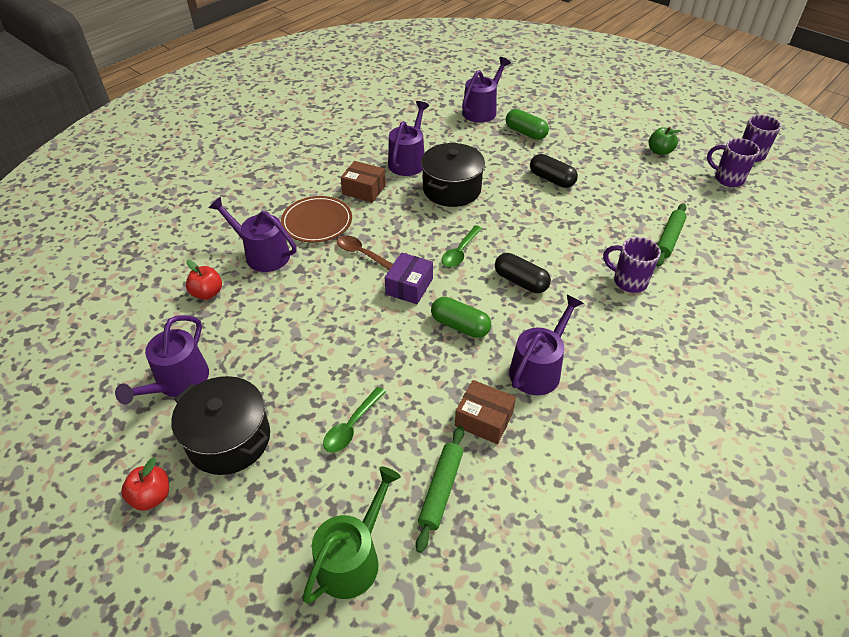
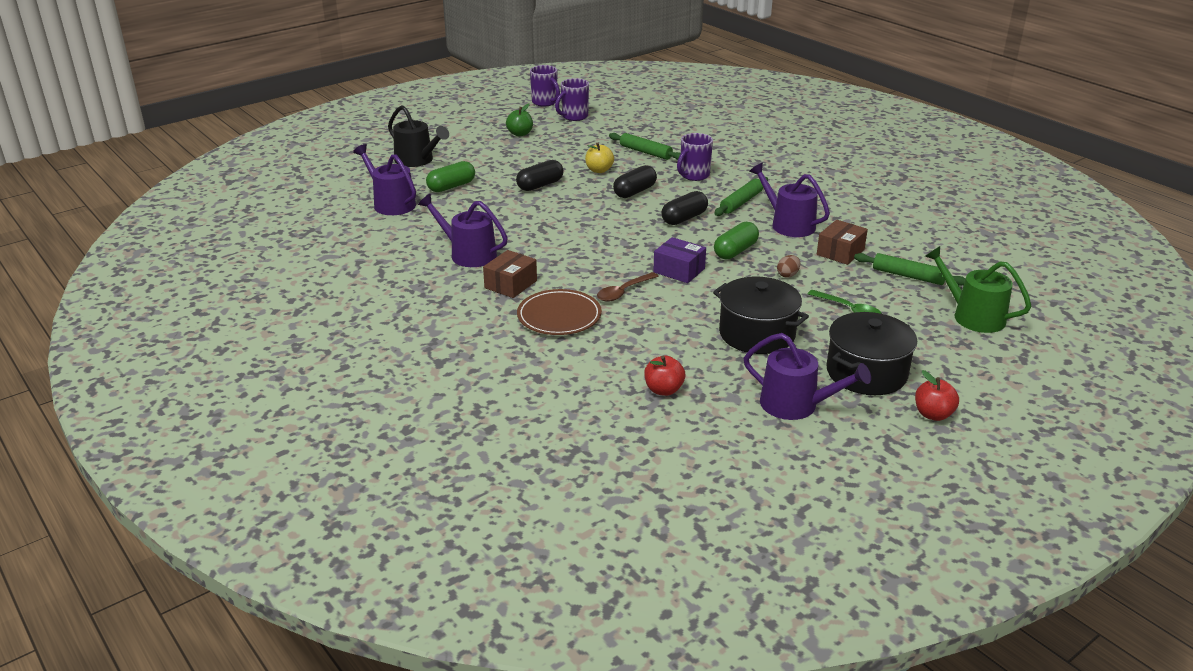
camera: 80 degrees left, 15 degrees down
(262, 254) = (605, 353): purple watering can -> none
(418, 371) = (787, 275): none -> brown egg
(451, 189) = (533, 235): black pot -> black pot (757, 334)
(460, 252) = (635, 241): green spoon -> none
(567, 107) = (417, 160): none -> black watering can
(567, 241) = (635, 192): none -> black capsule
(578, 324) = (741, 202): none -> green rolling pin
(604, 211) = (599, 170): none -> yellow apple

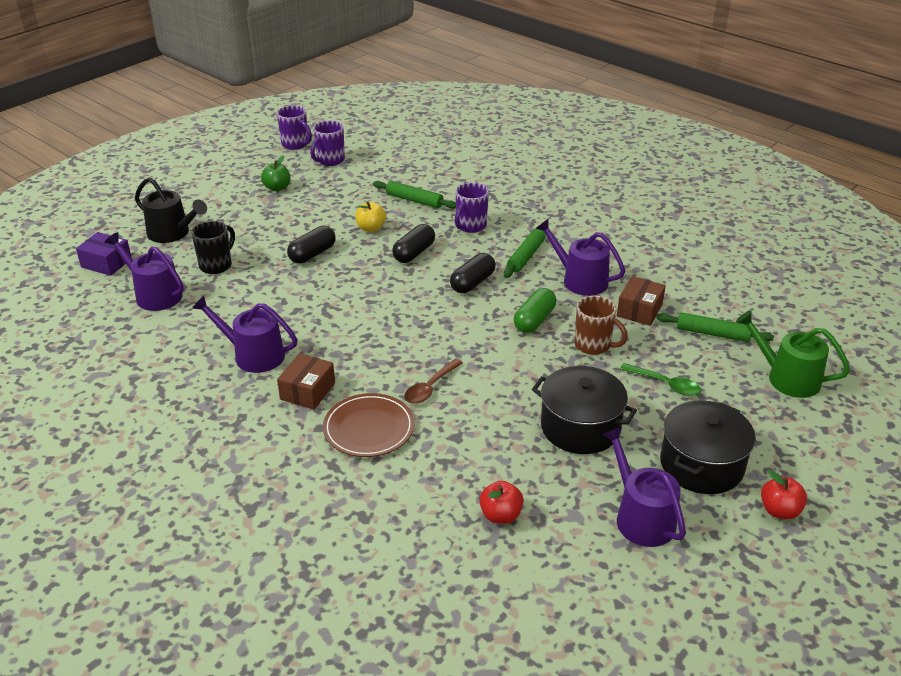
camera: 10 degrees left, 5 degrees up
(451, 186) = (217, 265): green capsule -> black mug
(679, 270) = (482, 352): purple box -> purple box (106, 263)
(787, 275) = (594, 345): brown egg -> brown mug
(796, 405) = (641, 517): purple watering can -> purple watering can turned 135 degrees counterclockwise

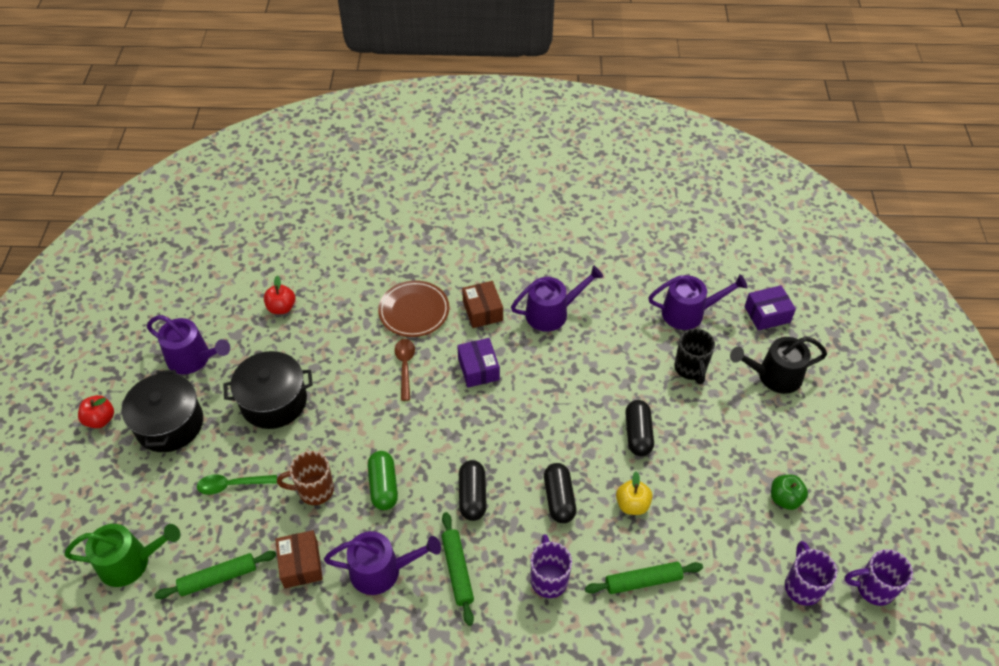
camera: 140 degrees right, 15 degrees up
(370, 351) = (478, 369): none -> purple box

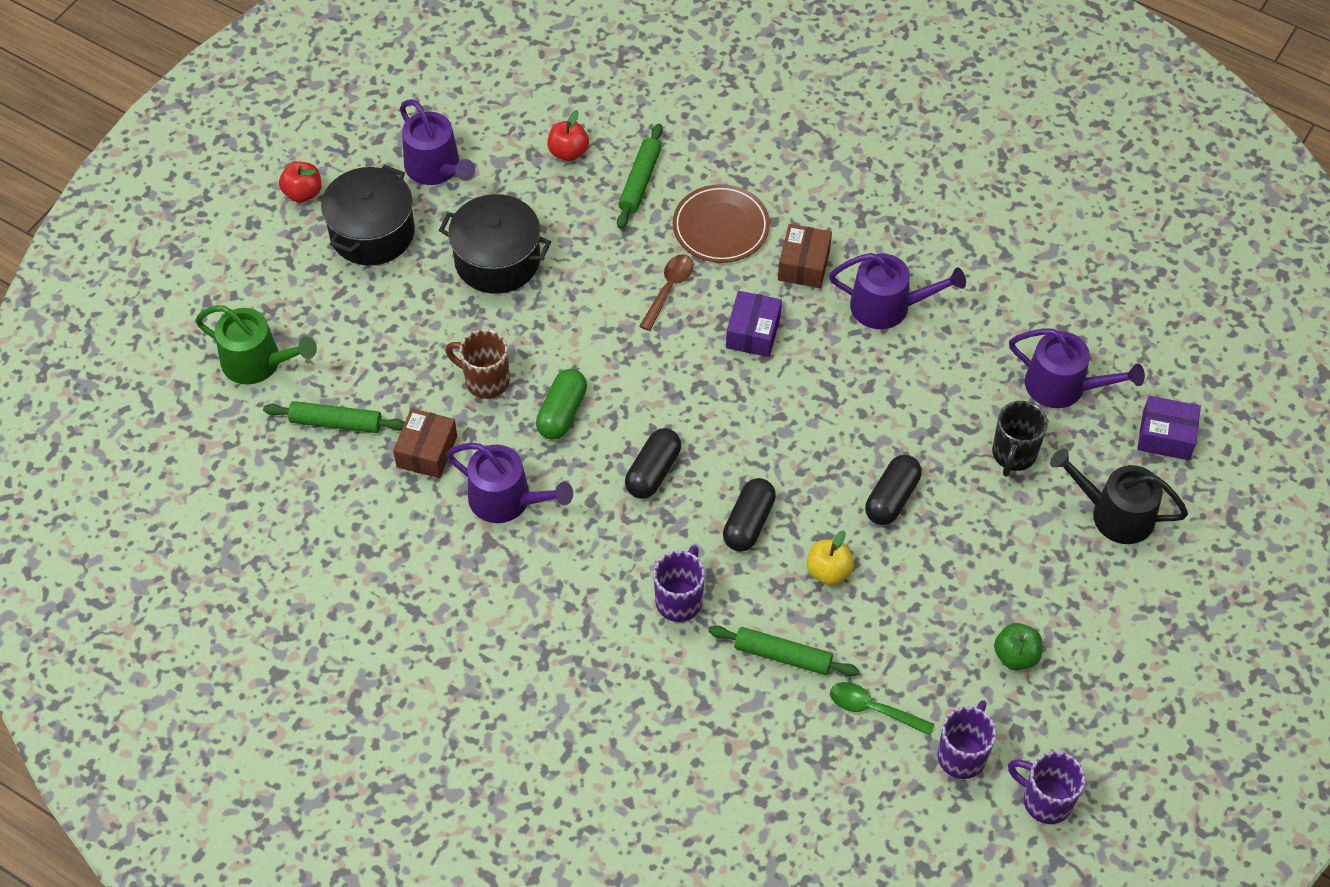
camera: 30 degrees right, 5 degrees up
(232, 485) = (401, 332): green spoon -> green spoon (873, 709)
(457, 570) = (587, 541): green rolling pin -> green rolling pin (640, 181)

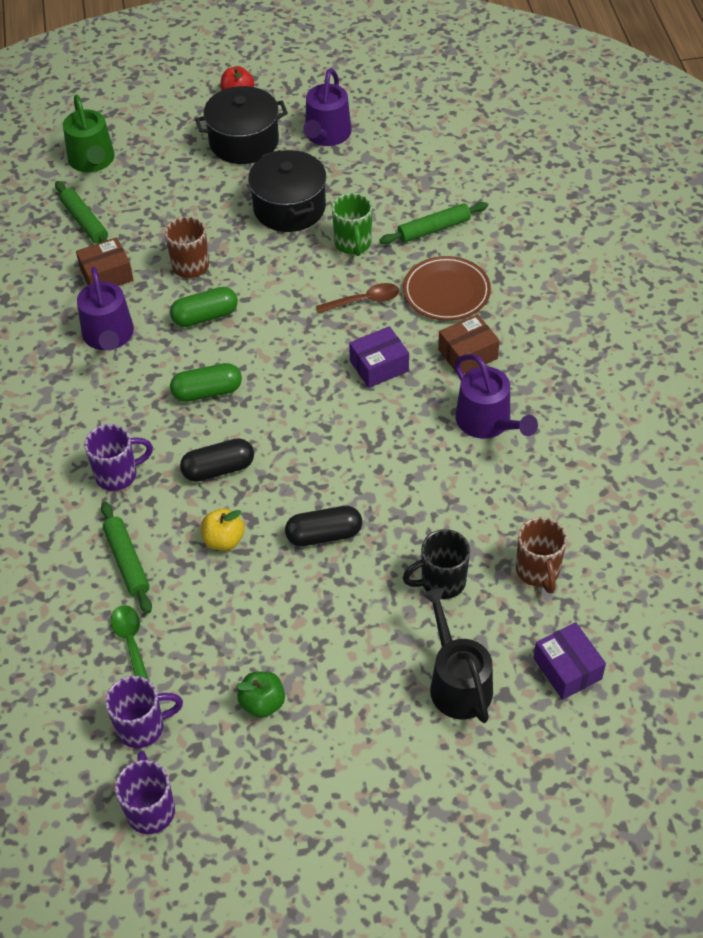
camera: 50 degrees right, 5 degrees down
(568, 152) = (414, 182): red apple -> none
(594, 248) = (353, 244): none -> green mug
(653, 472) = (207, 392): black capsule -> green capsule
(1063, 386) = (538, 571): purple watering can -> brown mug

